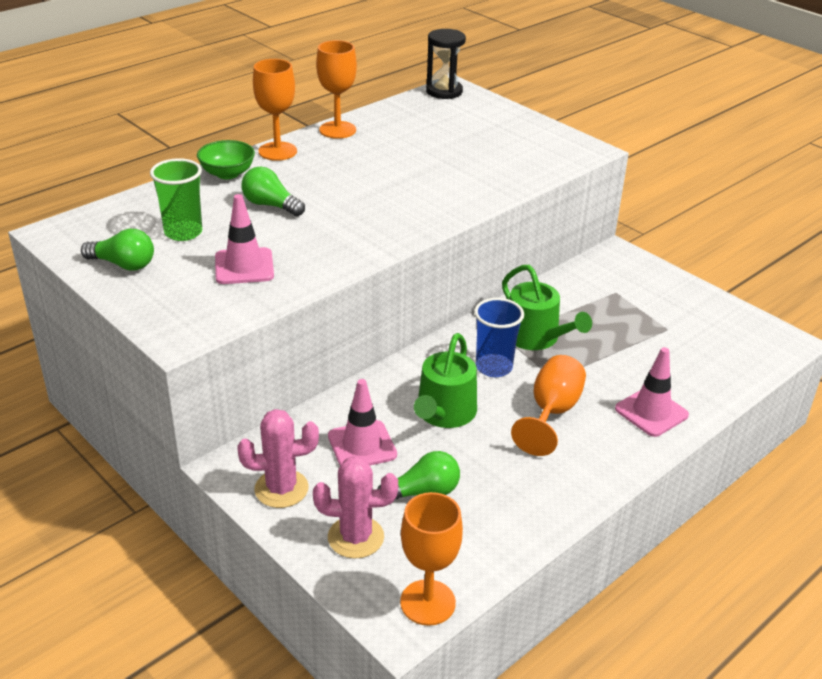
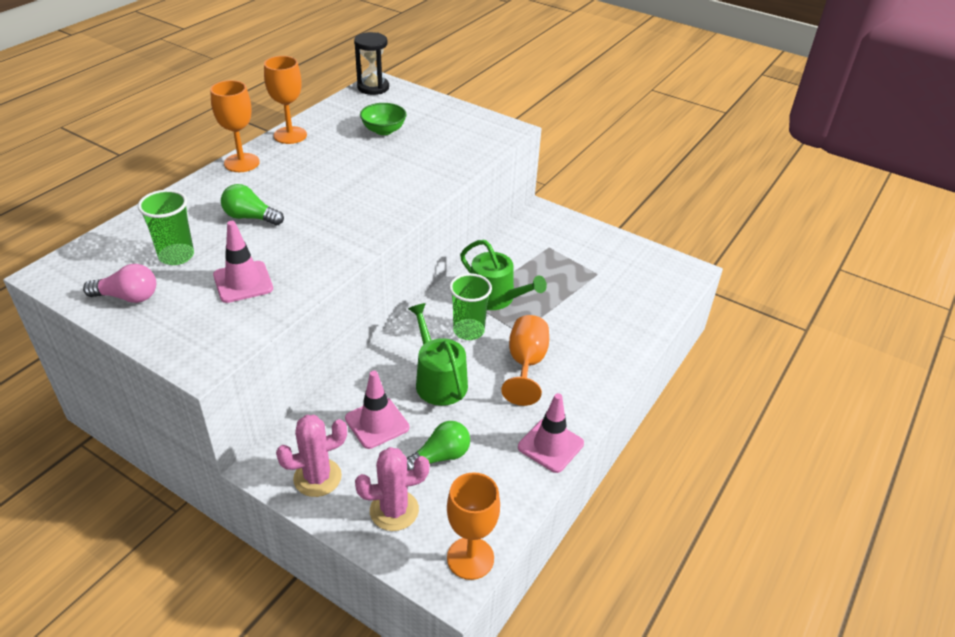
camera: 15 degrees left, 5 degrees up
(123, 264) = (128, 297): green light bulb -> pink light bulb
(227, 174) = (201, 191): green bowl -> green bowl (383, 130)
(444, 413) = (438, 380): green watering can -> green watering can turned 150 degrees clockwise
(494, 367) = (468, 331): blue cup -> green cup
(651, 412) = (604, 350): pink traffic cone -> pink traffic cone (550, 445)

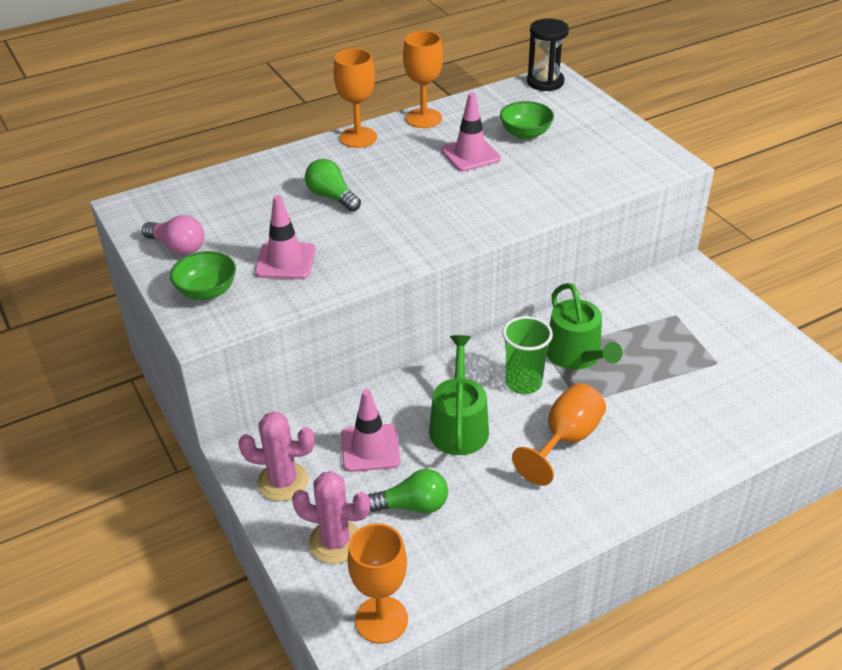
camera: 30 degrees right, 0 degrees up
(176, 256) = (242, 218): green cup -> none
(184, 328) = (207, 291): none -> green bowl
(550, 445) = (538, 537): pink traffic cone -> pink traffic cone (470, 155)

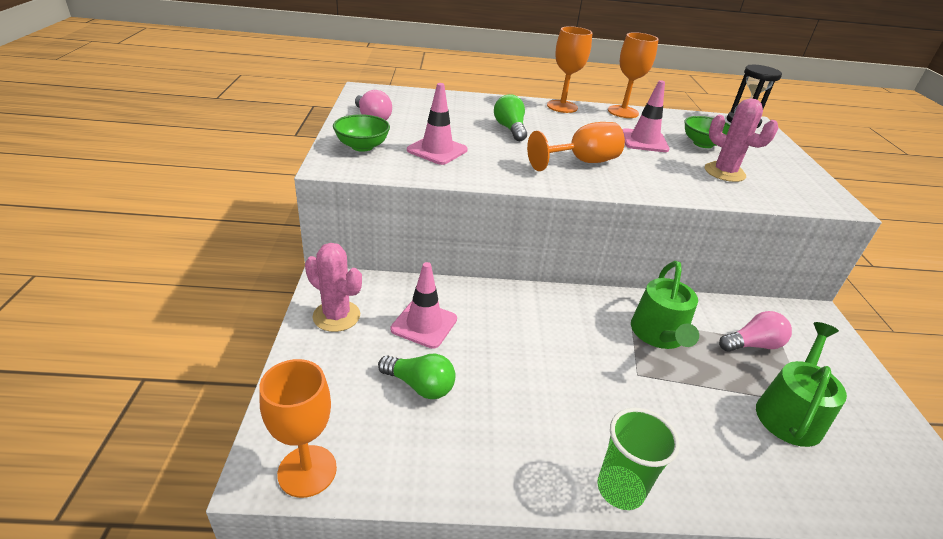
camera: 25 degrees right, 5 degrees down
(335, 542) = (332, 381): pink cactus -> pink cactus (724, 172)
(459, 425) = (511, 341): green watering can -> green watering can (790, 412)
(523, 383) = (594, 334): green cup -> green cup (620, 489)
(565, 439) = (602, 399): orange goblet -> orange goblet (582, 162)
(654, 328) = (752, 345): none -> pink light bulb

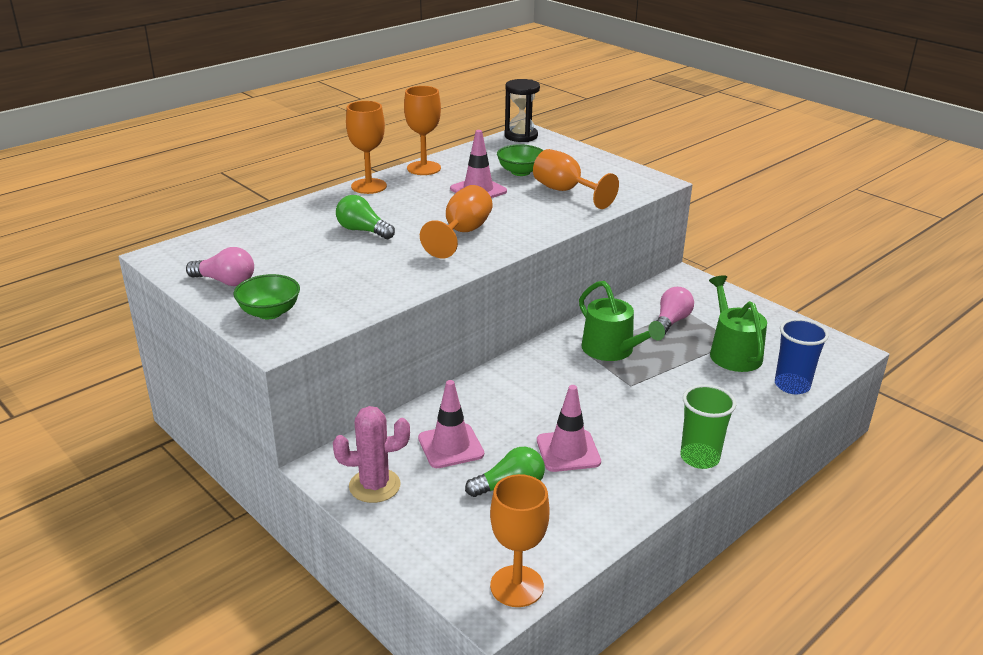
camera: 40 degrees left, 5 degrees down
(437, 150) = (338, 282): pink traffic cone -> pink traffic cone (568, 451)
(724, 172) = (565, 191): pink cactus -> orange goblet
(827, 492) = (792, 385): none -> blue cup

